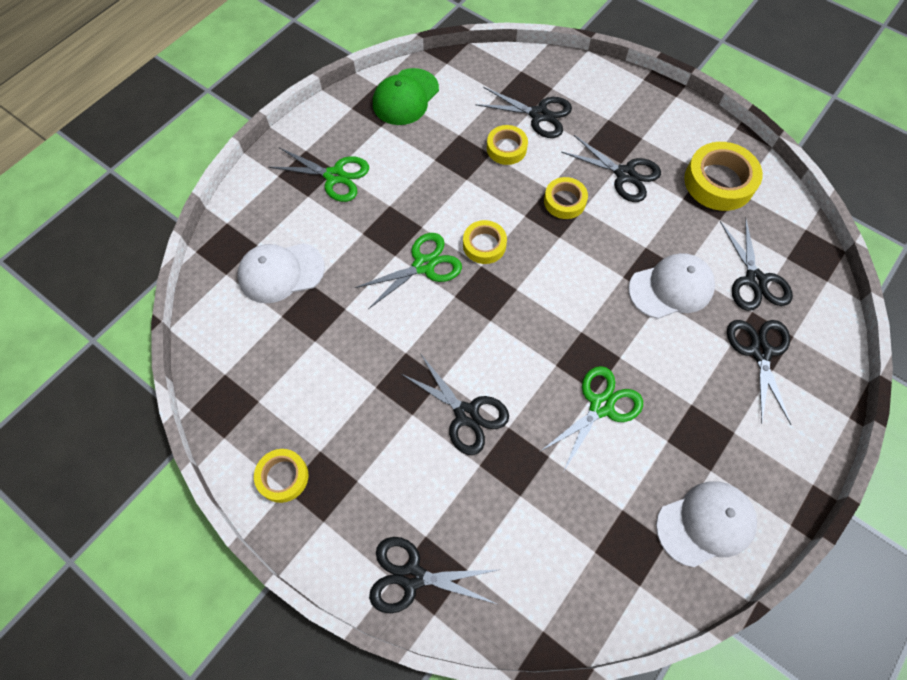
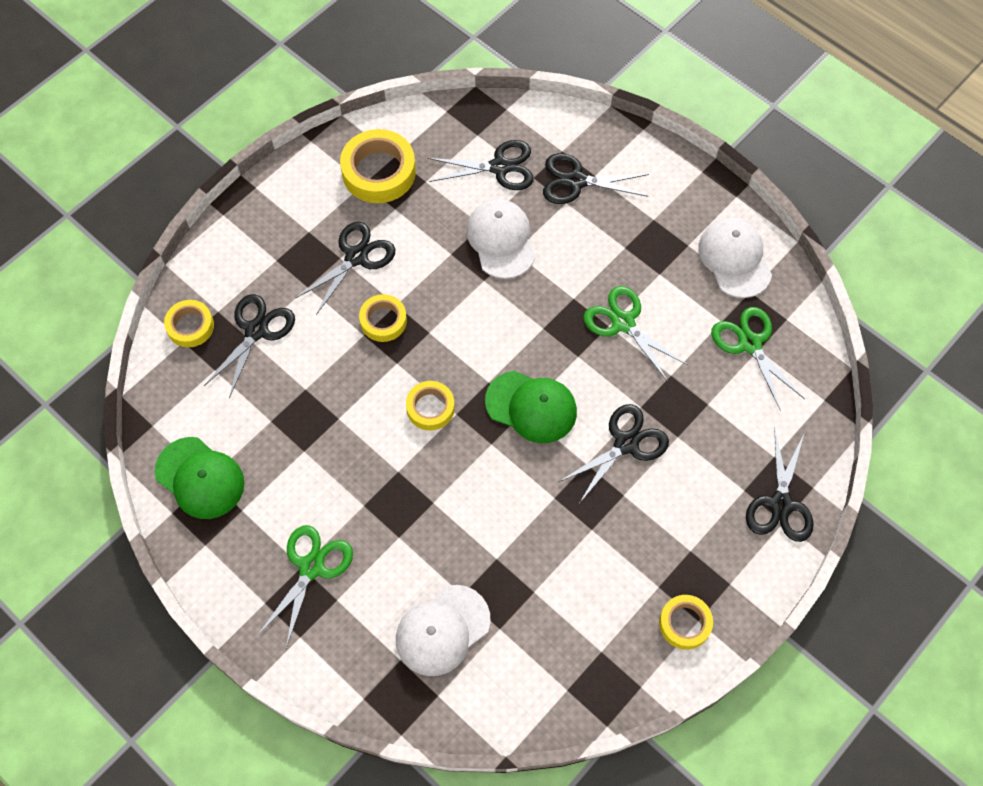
camera: 85 degrees left, 0 degrees up
(281, 272) = (442, 630): white cap -> white cap turned 60 degrees clockwise
(424, 265) = (449, 472): green scissors -> green scissors (750, 343)
(495, 327) = (531, 407): none -> green cap
(506, 148) = (300, 371): yellow tape -> yellow tape (190, 326)

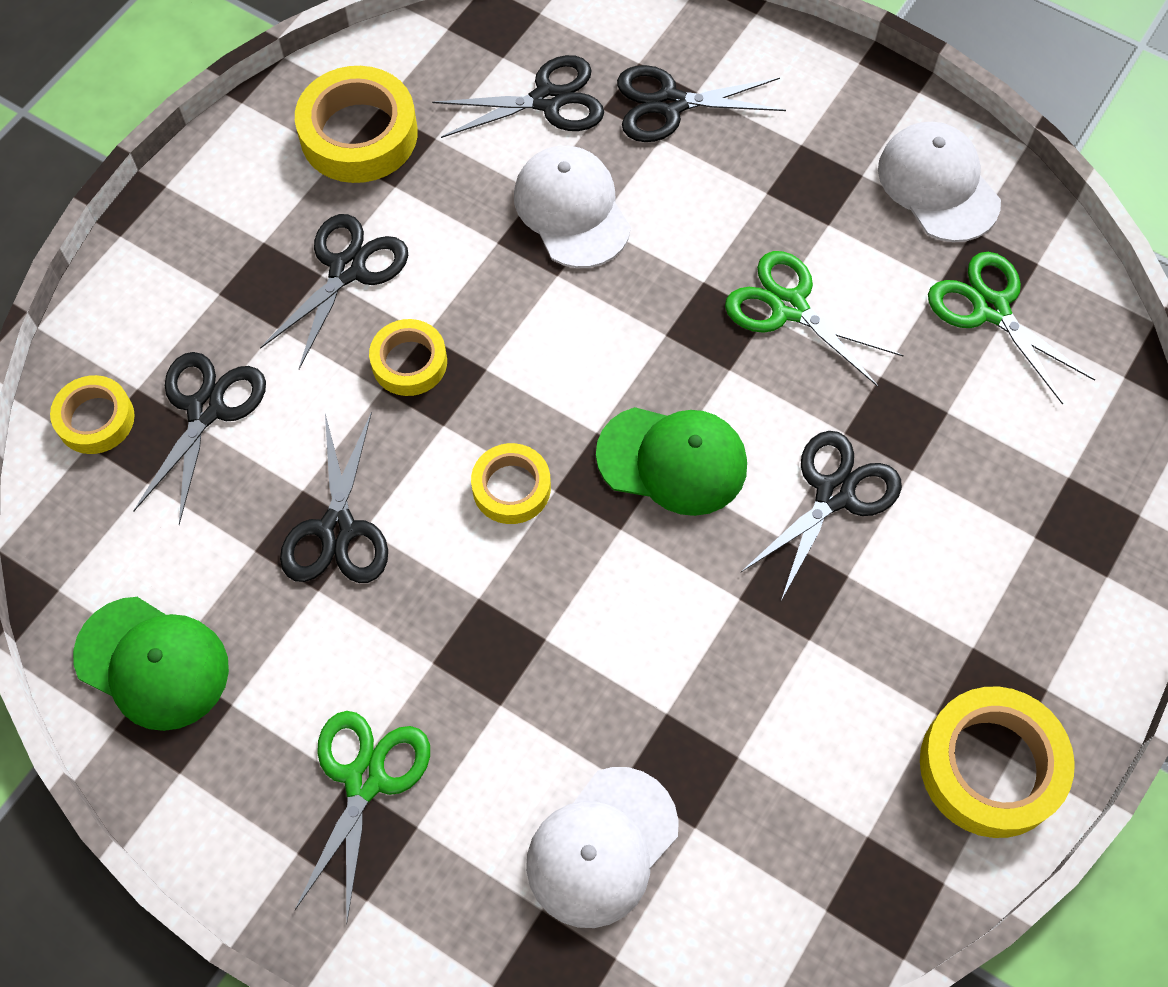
camera: 10 degrees left, 0 degrees up
(684, 623) = (991, 766): yellow tape -> yellow tape, size x1.67
(780, 504) = (1096, 550): black scissors -> black scissors (337, 530)

